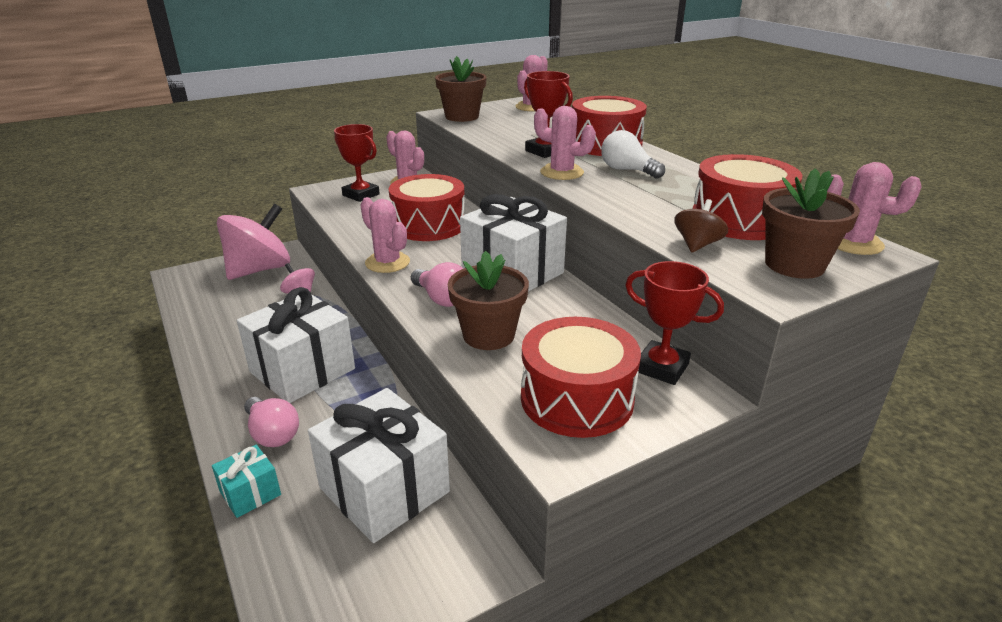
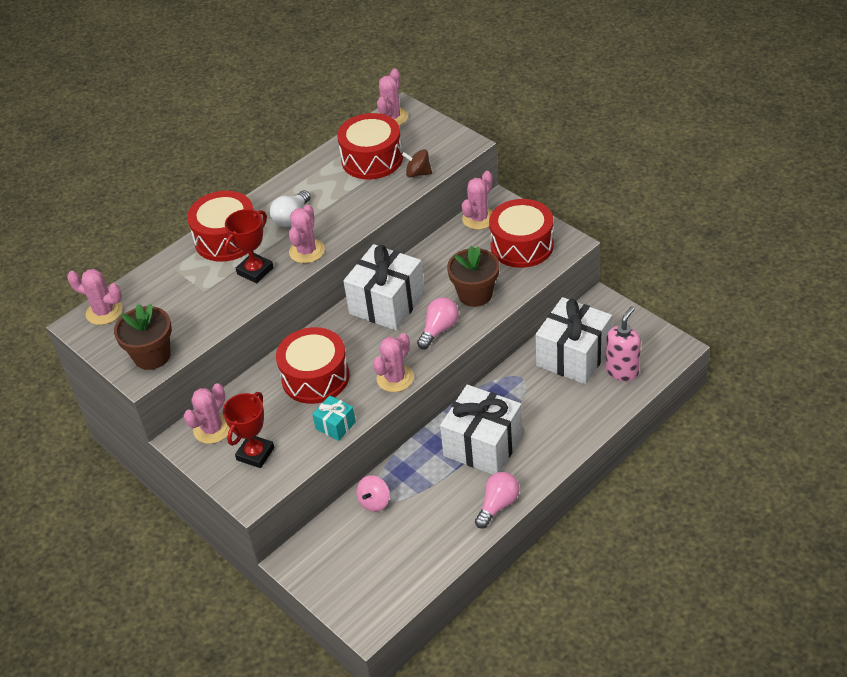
camera: 100 degrees left, 15 degrees up
(250, 493) = (604, 413): turquoise gift -> turquoise gift (335, 425)
(259, 269) = (338, 559): pink spinning top -> none
(272, 434) = (553, 428): pink light bulb -> pink light bulb (498, 505)
(311, 542) = (622, 371): none -> pink soap dispenser
(661, 367) = (478, 218): red trophy -> pink cactus
(794, 265) = (430, 138): brown flower pot -> none

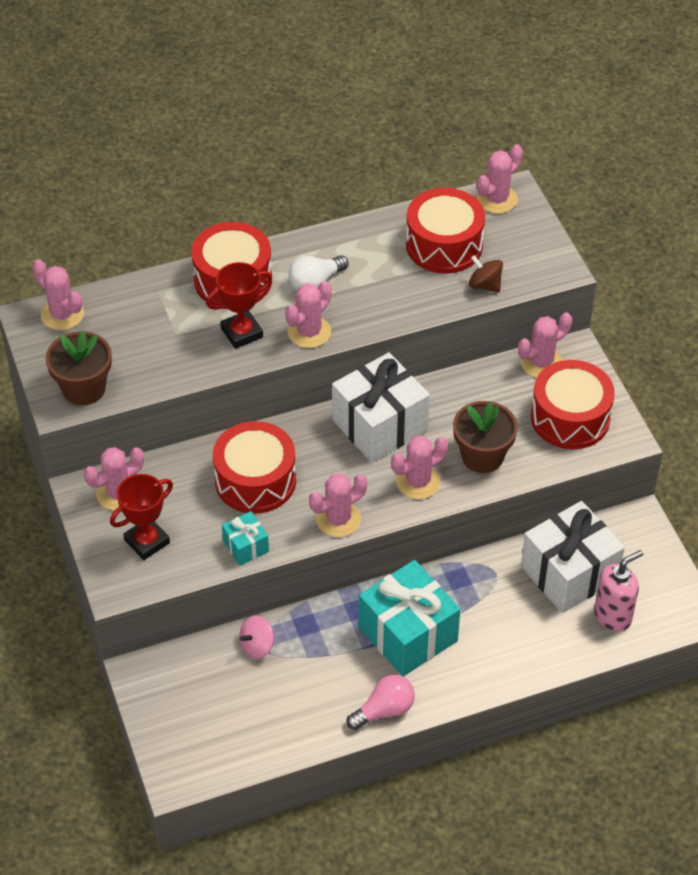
camera: 20 degrees right, 5 degrees up
(439, 329) = (418, 482): pink light bulb -> pink cactus
(483, 445) = (407, 634): white gift -> turquoise gift

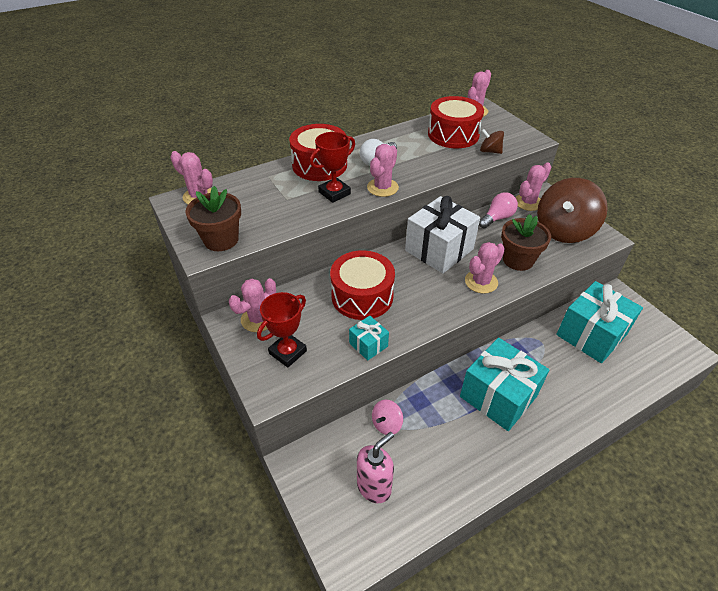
camera: 10 degrees left, 5 degrees down
(338, 519) = (433, 315): pink cactus -> none
(384, 710) = (505, 462): pink light bulb -> pink light bulb (497, 218)
(569, 573) = (591, 335): white gift -> turquoise gift
(570, 418) = (563, 230): red drum -> brown spinning top
(613, 615) = (637, 360): pink soap dispenser -> pink soap dispenser (374, 487)

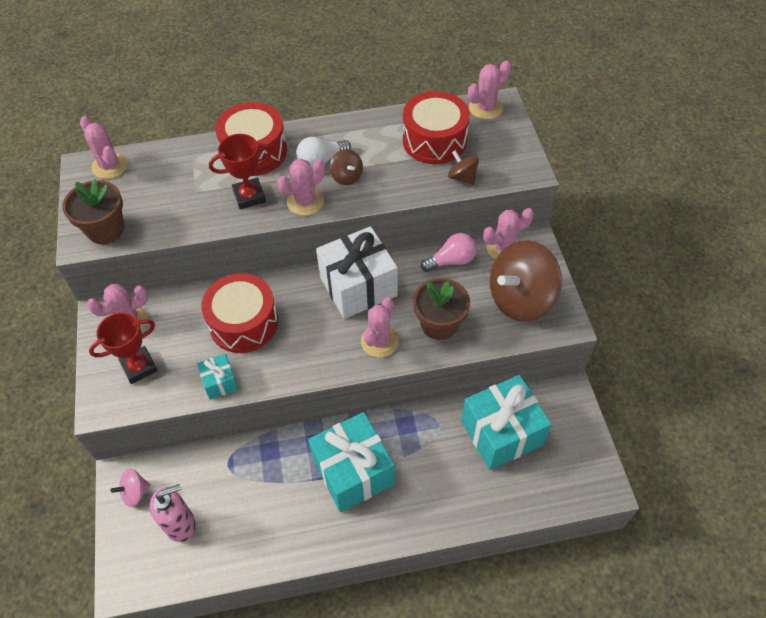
camera: 20 degrees right, 10 degrees up
(386, 424) = (224, 465): pink spinning top -> pink spinning top (135, 492)
(404, 167) = (347, 177): none -> brown spinning top
(481, 282) = (379, 341): pink cactus -> pink cactus turned 45 degrees counterclockwise

